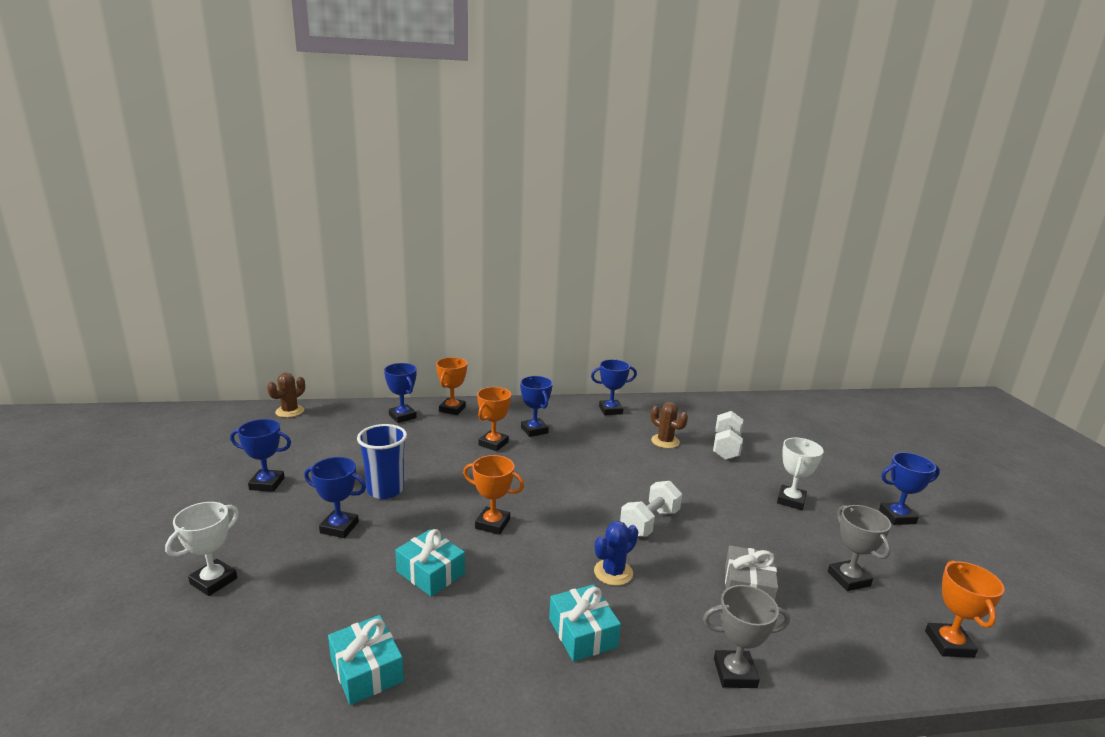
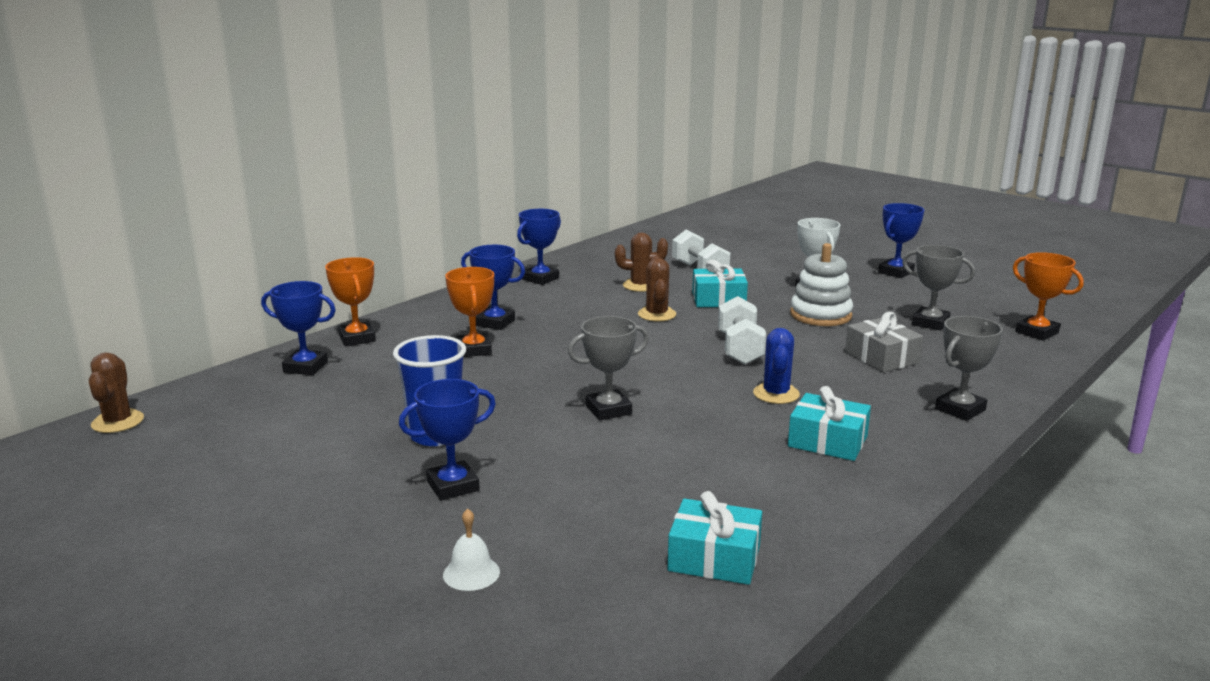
camera: 40 degrees left, 0 degrees up
(213, 581) = (404, 596): white trophy -> none
(257, 588) = (471, 573): none -> white bell
(267, 484) = (263, 496): blue trophy -> none
(430, 572) = (626, 470): turquoise gift -> turquoise gift (718, 299)
(492, 524) = (608, 410): orange trophy -> grey trophy
(639, 468) = (657, 314): none -> brown cactus
(760, 525) = (820, 315): none -> white stacking toy

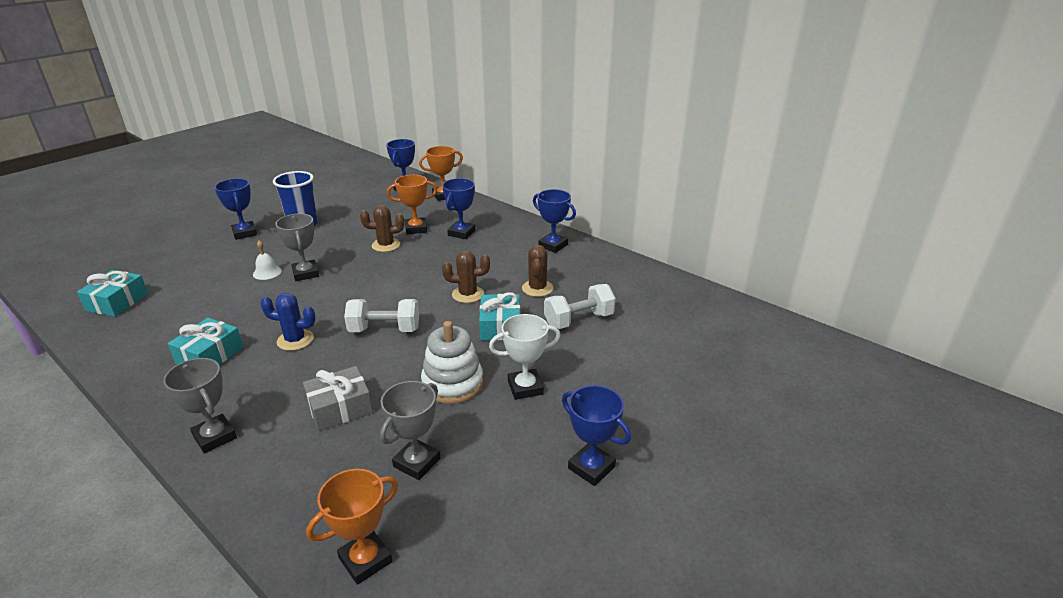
camera: 90 degrees right, 10 degrees up
(118, 422) = (357, 160): brown cactus -> brown cactus (386, 245)
(471, 573) = (164, 242): white bell -> white bell (267, 272)

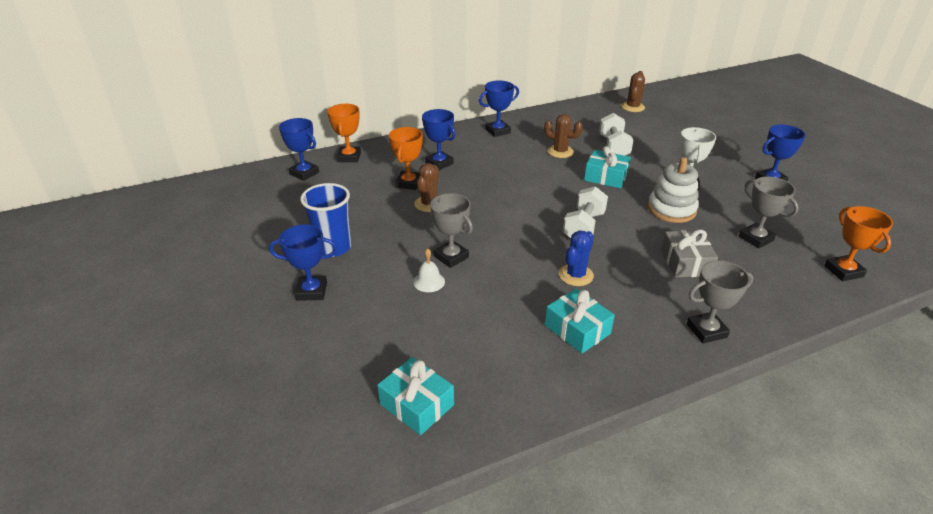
camera: 65 degrees left, 5 degrees up
(305, 273) = (451, 257): grey trophy -> grey trophy turned 45 degrees clockwise
(468, 294) = (550, 181): brown cactus -> brown cactus (633, 107)

